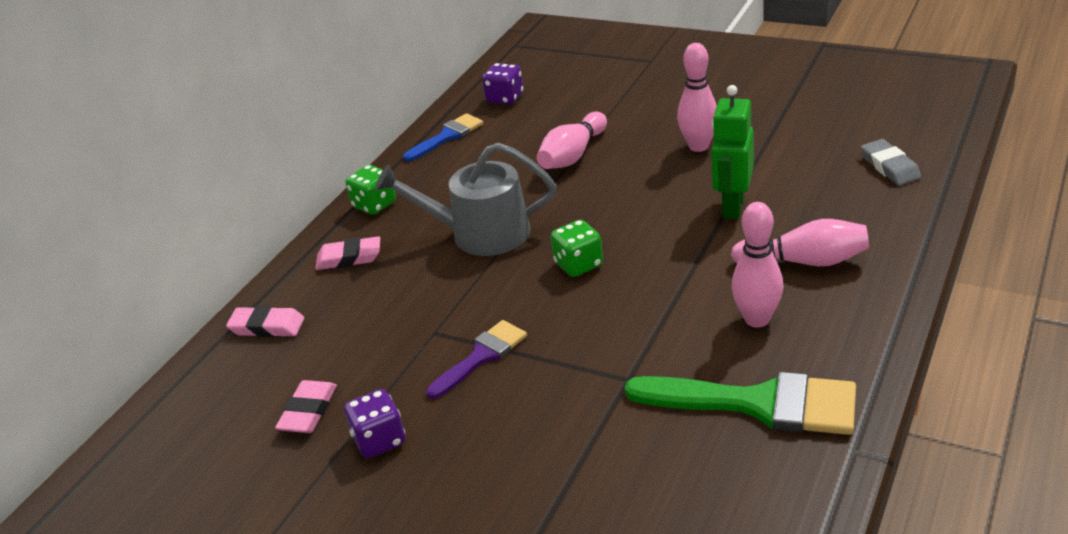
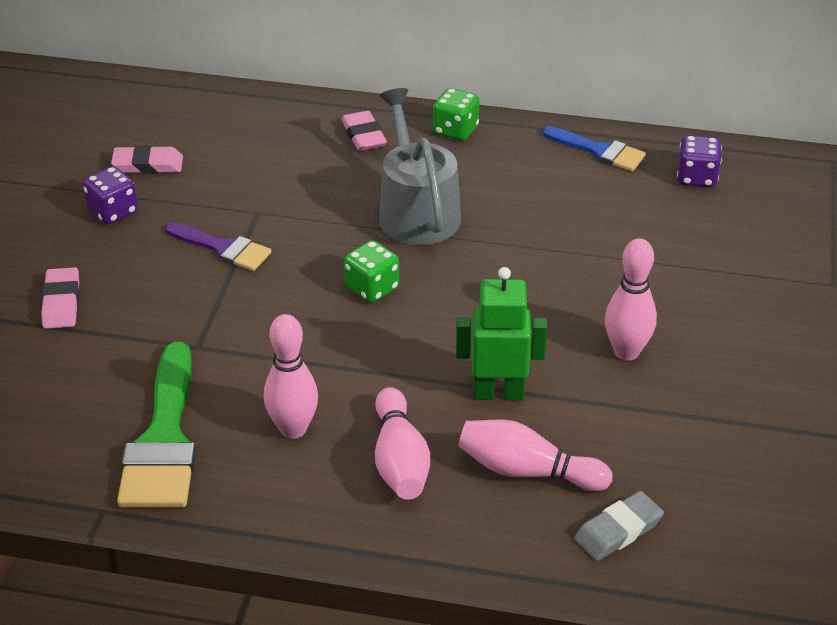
camera: 70 degrees right, 5 degrees up
(267, 326) = (256, 113): pink eraser -> pink eraser (61, 302)
(573, 155) = (582, 252): pink bowling pin -> pink bowling pin (527, 471)

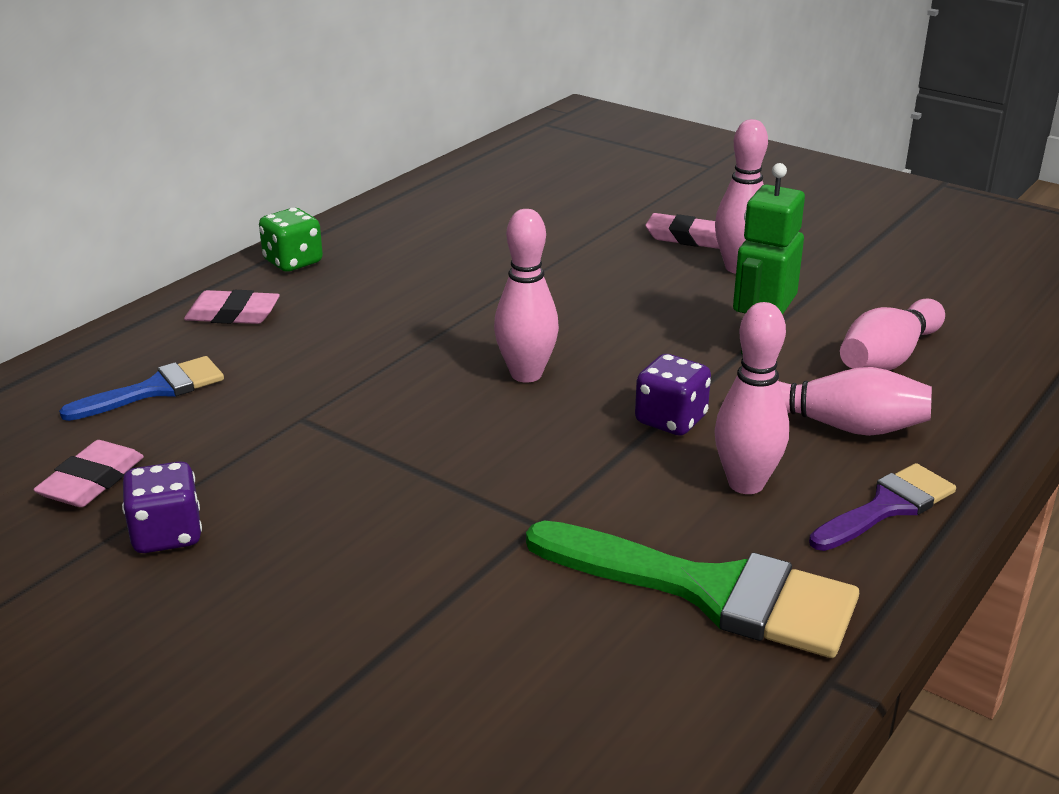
camera: 65 degrees left, 10 degrees down
(61, 302) = (336, 629): pink eraser -> pink eraser (687, 237)
(223, 248) = (350, 459): purple brush -> purple brush (887, 507)
(372, 288) = (526, 374): green dice -> pink bowling pin
(416, 211) = (413, 316): grey watering can -> none
(599, 151) = (418, 204): blue brush -> blue brush (155, 390)
(618, 530) = (992, 334): grey eraser -> none
(696, 177) = (509, 176): purple dice -> purple dice (670, 420)

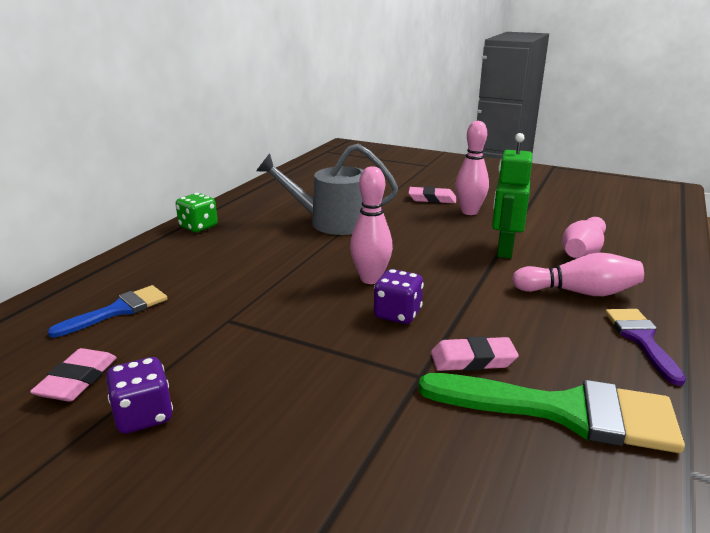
camera: 10 degrees left, 5 degrees down
(233, 314) = (165, 259): pink eraser -> pink eraser (473, 359)
(504, 270) = (333, 222): none -> grey watering can
(670, 420) = (475, 298): purple dice -> purple dice (397, 314)
(746, 484) = (544, 334): pink bowling pin -> none
(887, 507) = (641, 339): purple brush -> purple brush turned 45 degrees counterclockwise

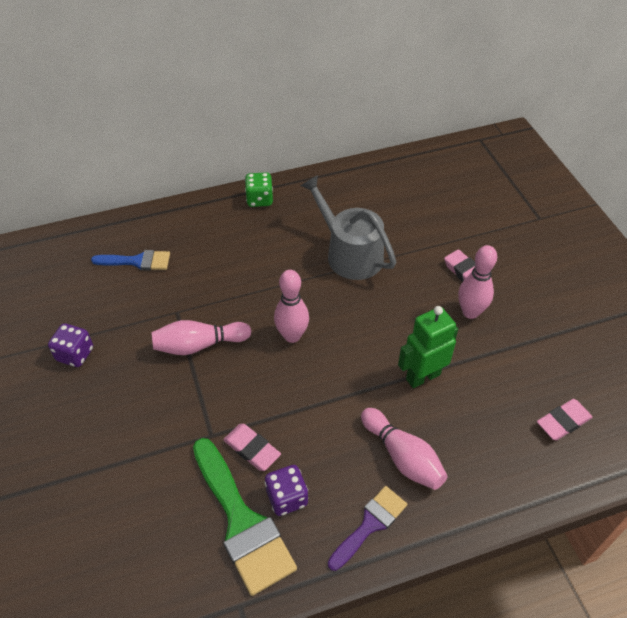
camera: 45 degrees right, 25 degrees up
(77, 380) = (74, 306): pink eraser -> pink eraser (563, 421)
(397, 314) = (264, 380): purple dice -> purple dice (287, 497)
(582, 252) = (480, 424): pink bowling pin -> pink bowling pin (199, 345)

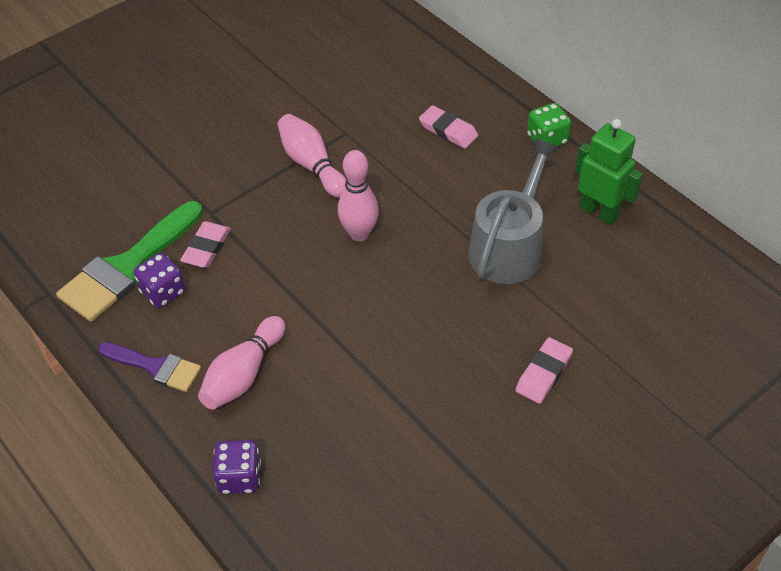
camera: 70 degrees right, 0 degrees up
(75, 354) = (260, 84): purple dice -> purple dice (239, 477)
(137, 261) = (395, 78): blue brush -> none
(422, 376) = (357, 366): green robot -> green robot (599, 212)
(470, 312) = (479, 392): pink bowling pin -> none
(563, 421) = (353, 525): pink eraser -> pink eraser (448, 130)

